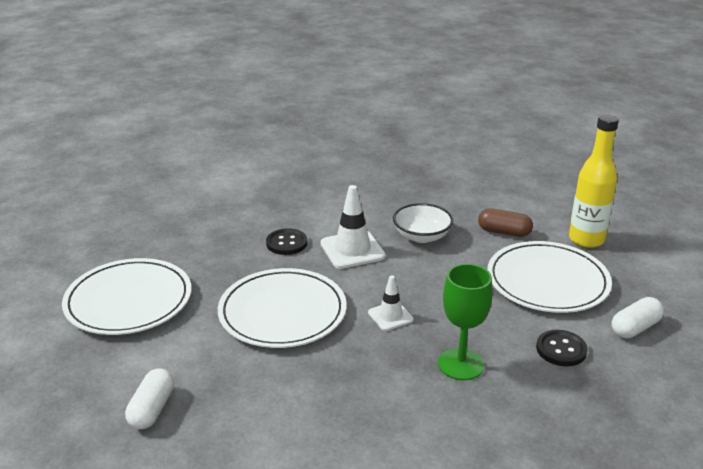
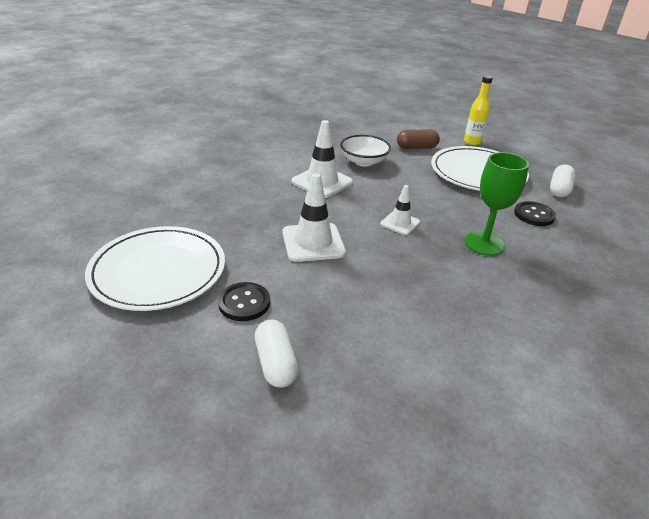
camera: 30 degrees left, 5 degrees up
(282, 312) = (313, 242): white plate -> white traffic cone
(286, 243) = (263, 188): black button -> black button (244, 303)
(586, 240) = (472, 142): yellow bottle -> yellow bottle, size x0.65

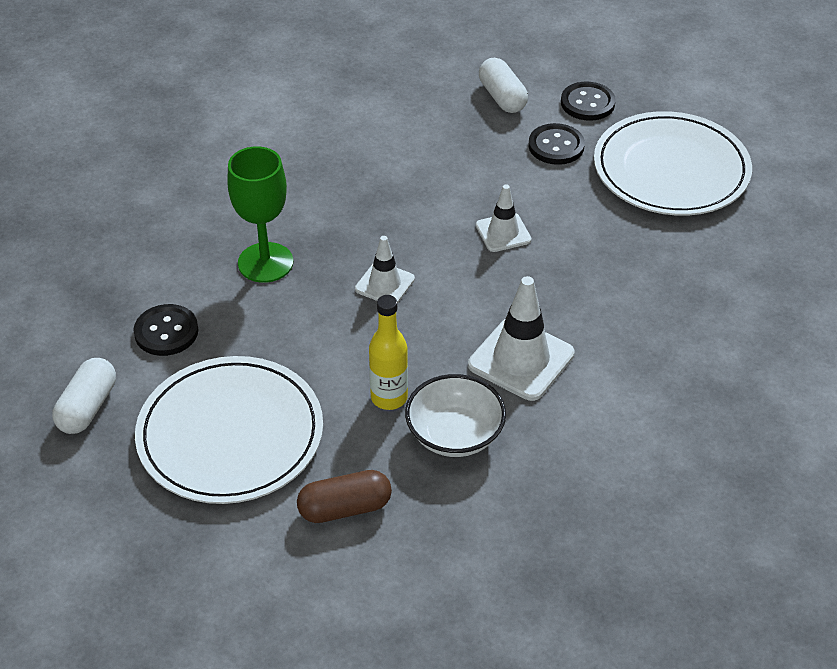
camera: 175 degrees right, 10 degrees up
(190, 345) = (587, 103): none -> black button
(313, 242) = (503, 233): white traffic cone -> white traffic cone, size x0.60
(472, 142) = (211, 558): yellow bottle -> yellow bottle (389, 398)

